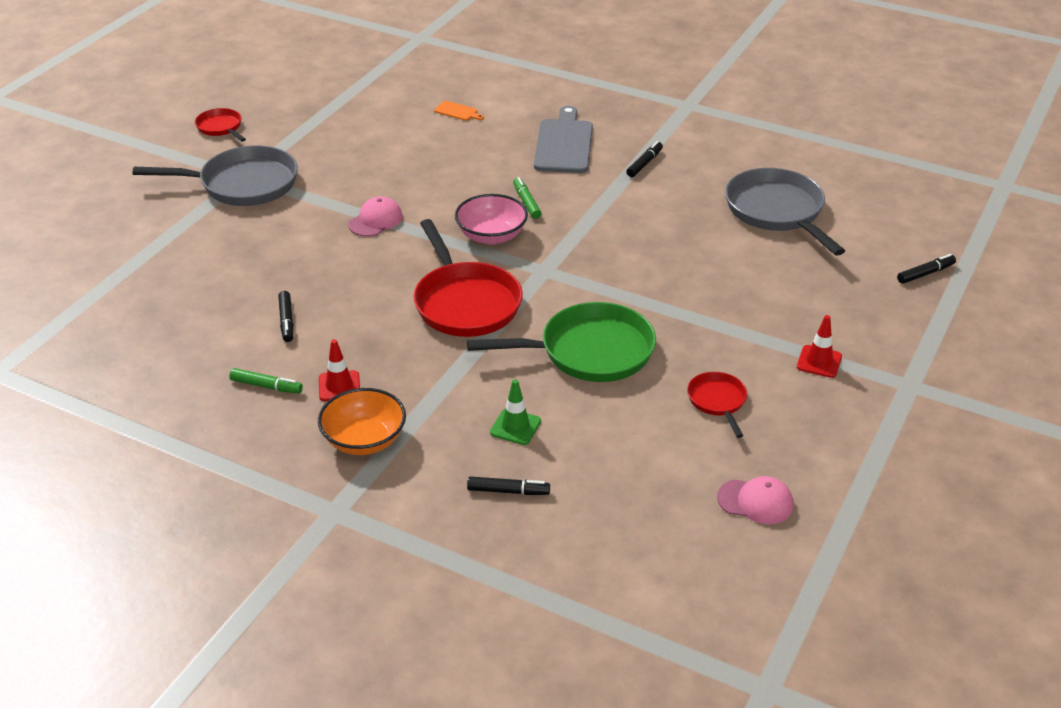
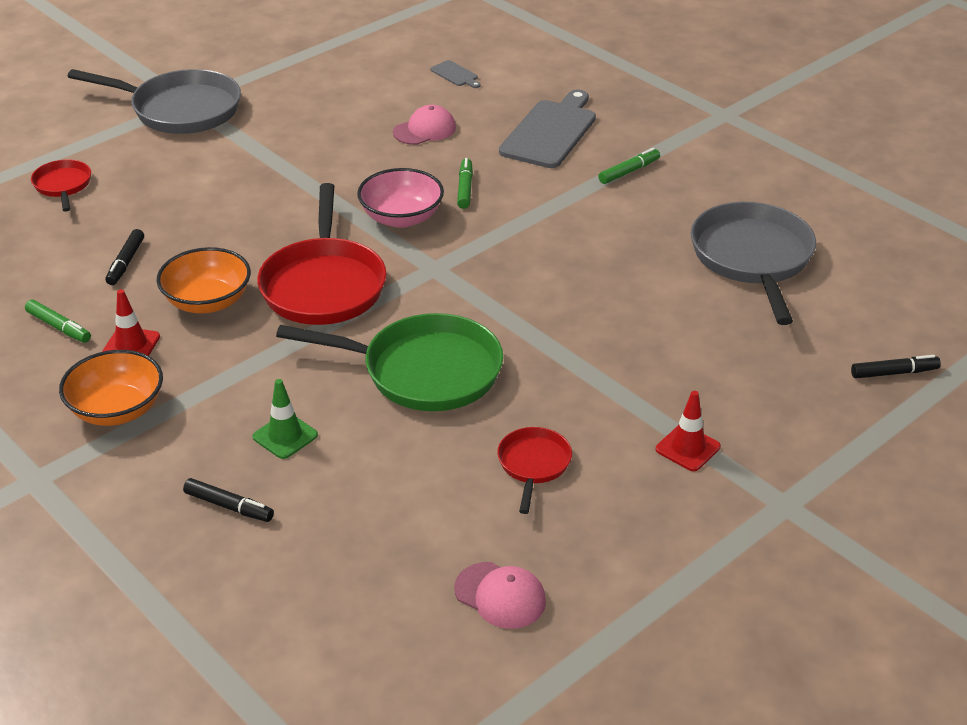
camera: 20 degrees right, 0 degrees up
(221, 127) = (198, 47): red pan -> red pan (63, 186)
(375, 220) = (289, 175): pink cap -> pink cap (425, 130)
(379, 337) = (207, 301): none -> orange bowl
(457, 111) = (455, 74): orange cutting board -> grey cutting board
(644, 163) = (629, 171): black marker -> green marker

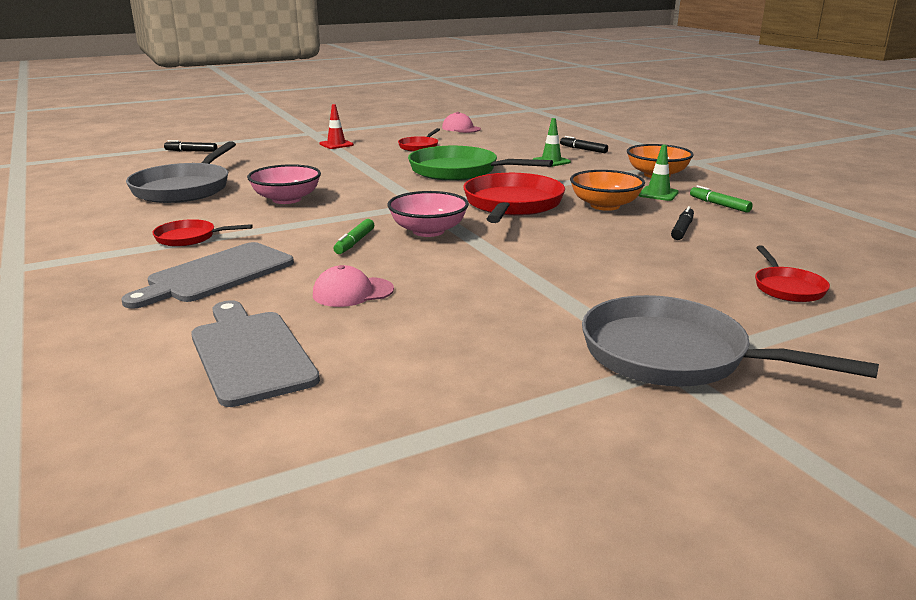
camera: 165 degrees left, 15 degrees down
(131, 345) = (658, 194): red traffic cone -> green traffic cone
(455, 74) = (250, 353): grey cutting board -> grey cutting board, size x2.26
(602, 254) = (286, 199): none -> pink bowl
(629, 171) = (190, 238): green marker -> red pan

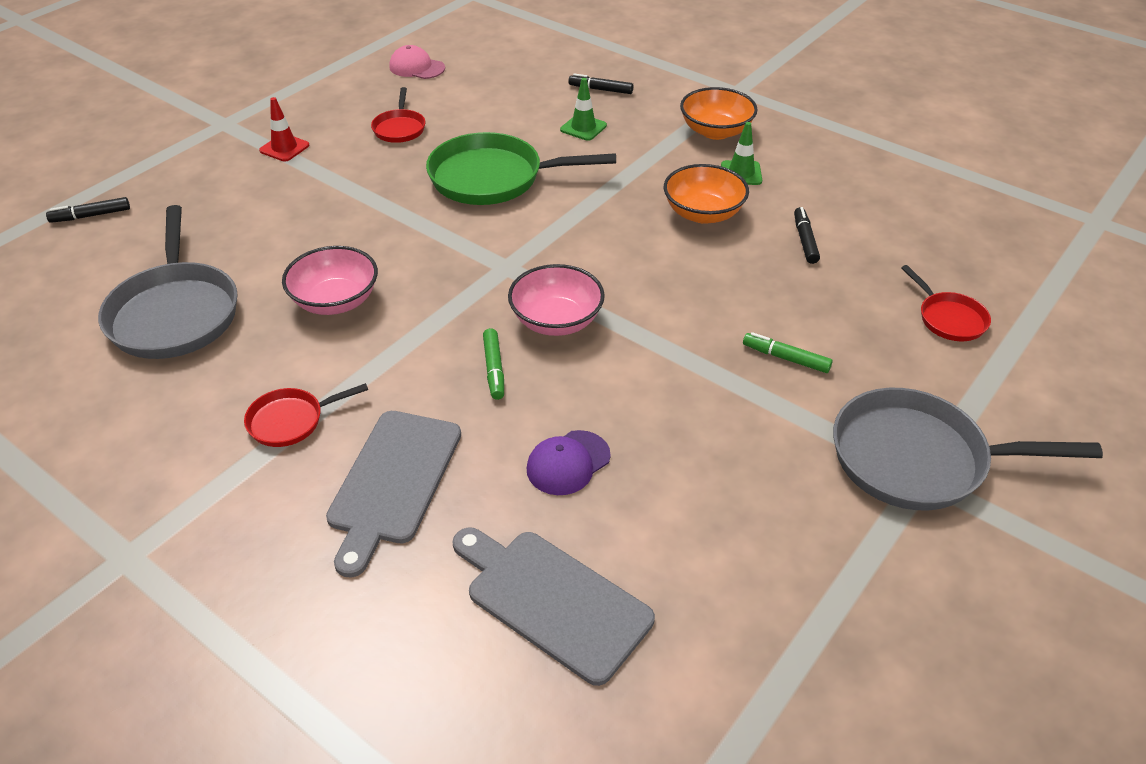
camera: 25 degrees left, 20 degrees up
(352, 292) = (568, 463): pink cap -> purple cap
(512, 205) = (606, 239): red pan -> none
(719, 205) = (812, 180): green marker -> green marker (786, 358)

